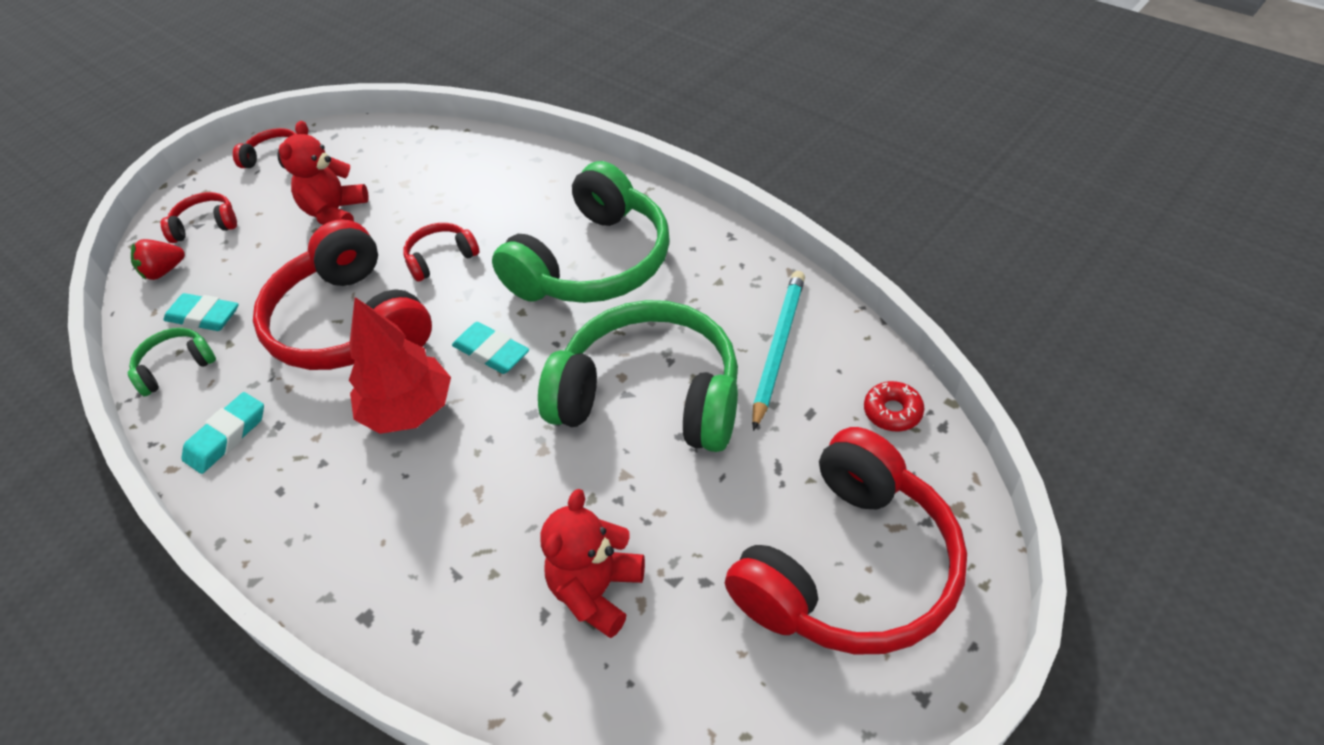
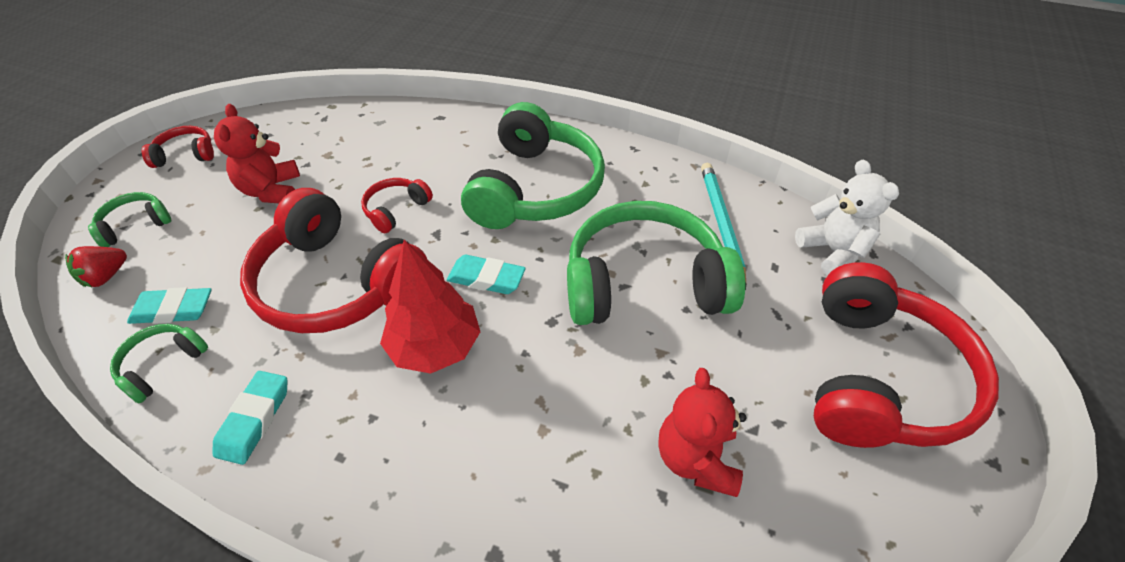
camera: 25 degrees left, 0 degrees up
(205, 225) = (135, 225): red headphones -> green headphones
(892, 412) = (832, 251): red donut -> white teddy bear

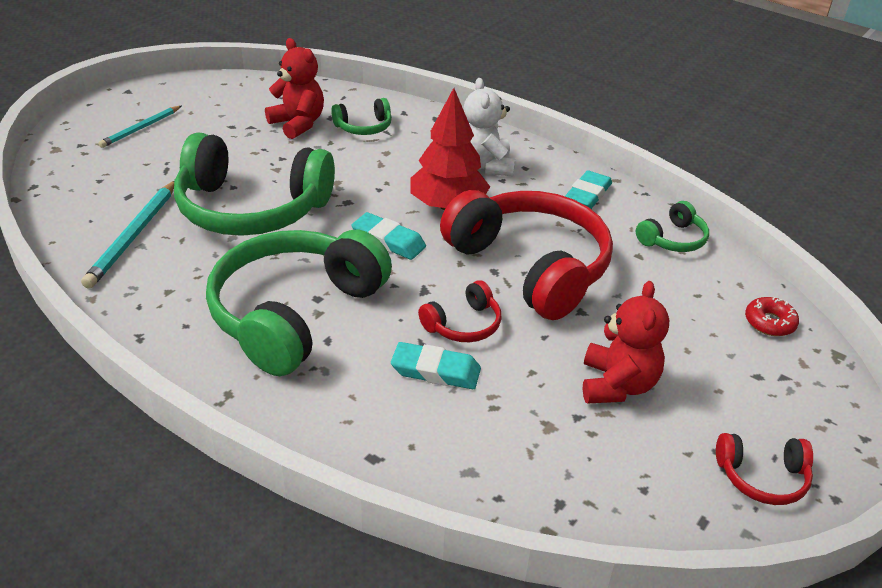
camera: 165 degrees left, 10 degrees down
(106, 276) = (769, 322): red strawberry -> red donut
(135, 225) = (772, 375): green headphones -> green headphones (364, 127)
(173, 310) = (683, 277): turquoise eraser -> turquoise eraser (436, 371)
(696, 459) = (298, 124): red teddy bear -> red teddy bear turned 60 degrees counterclockwise
(832, 251) = (64, 194): white teddy bear -> white teddy bear (485, 165)
(879, 377) = (141, 128): red headphones -> turquoise pencil

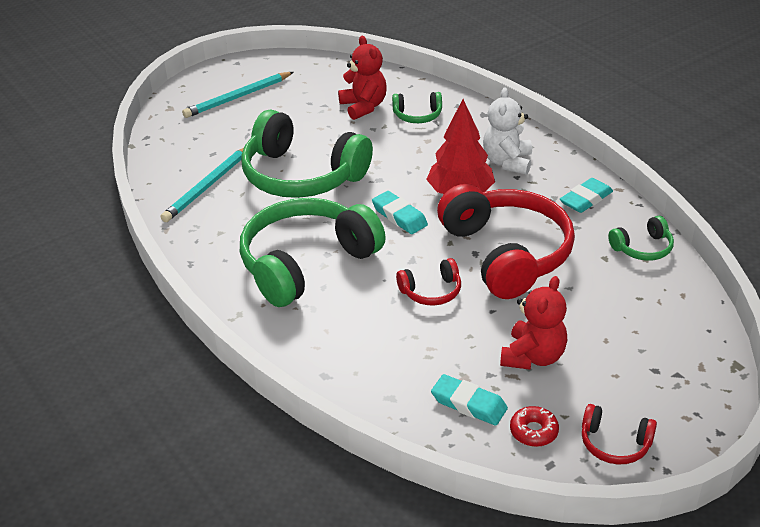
camera: 20 degrees right, 0 degrees up
(141, 128) = (238, 97): turquoise pencil -> turquoise pencil, size x1.52
(436, 371) = (395, 322): turquoise eraser -> turquoise eraser (469, 404)
(769, 322) = (690, 330): red donut -> red donut (533, 431)

